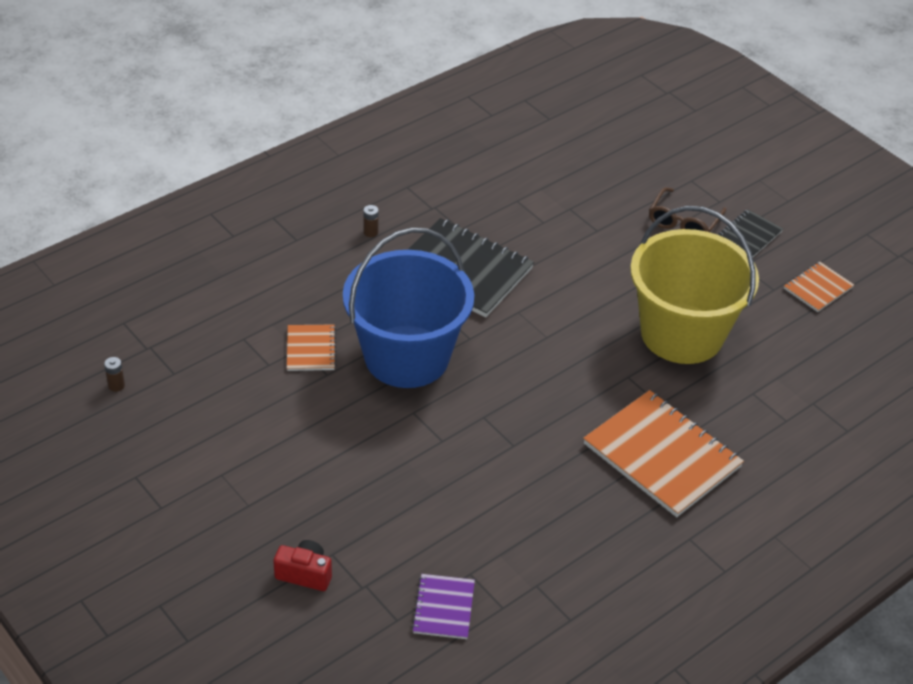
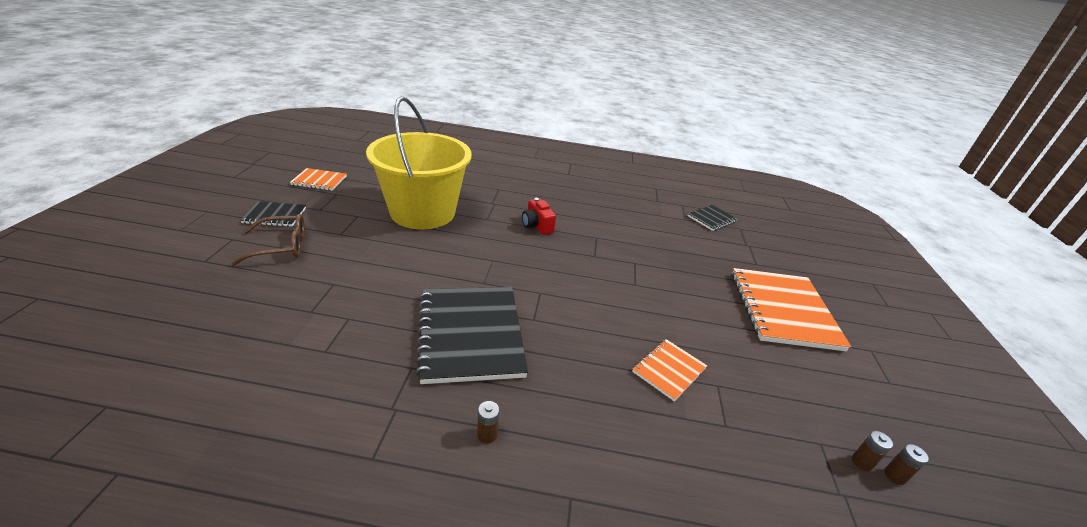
camera: 135 degrees left, 10 degrees down
(141, 379) = (861, 462): none -> brown battery
(305, 574) = (780, 266): red camera -> red camera (537, 226)
(407, 357) = (599, 313): blue bucket -> none
(443, 608) = (712, 219): purple notebook -> black notebook
(662, 455) = (531, 192): orange notebook -> orange notebook (783, 310)

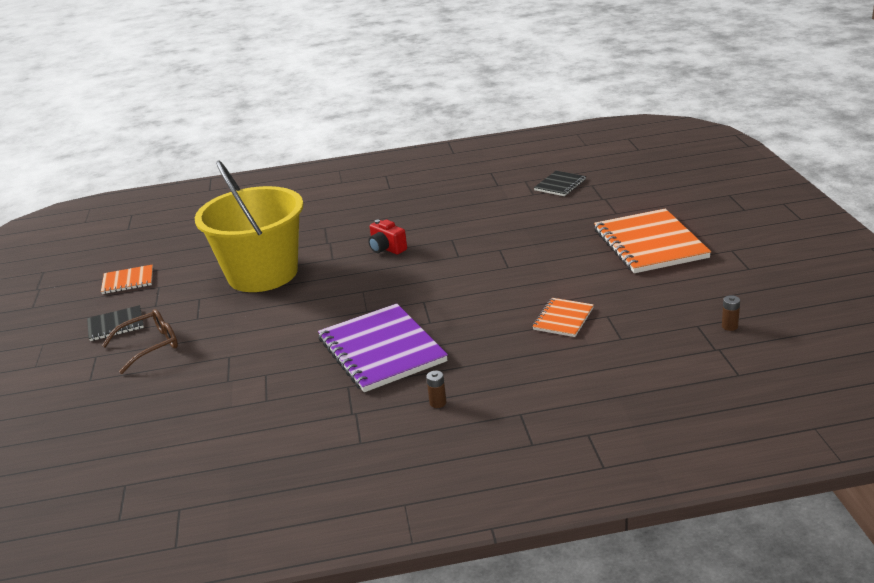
camera: 10 degrees left, 5 degrees down
(470, 334) = (381, 350): black notebook -> purple notebook
(894, 476) = (755, 326): brown battery -> none

